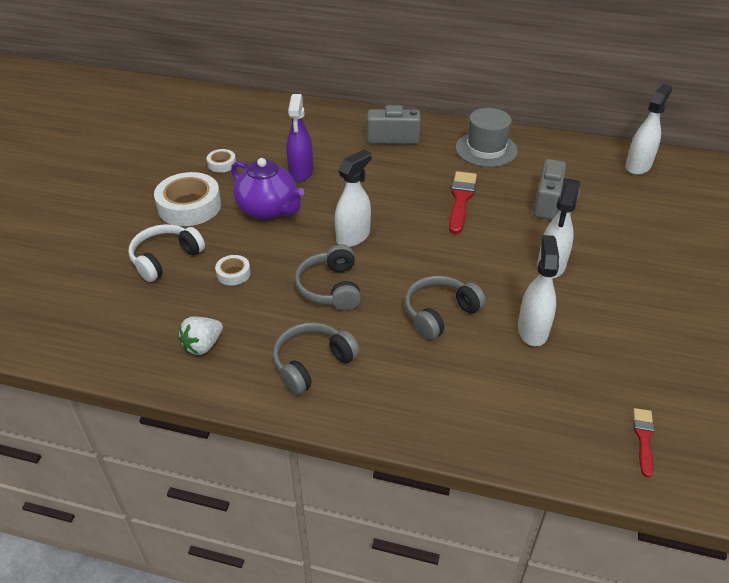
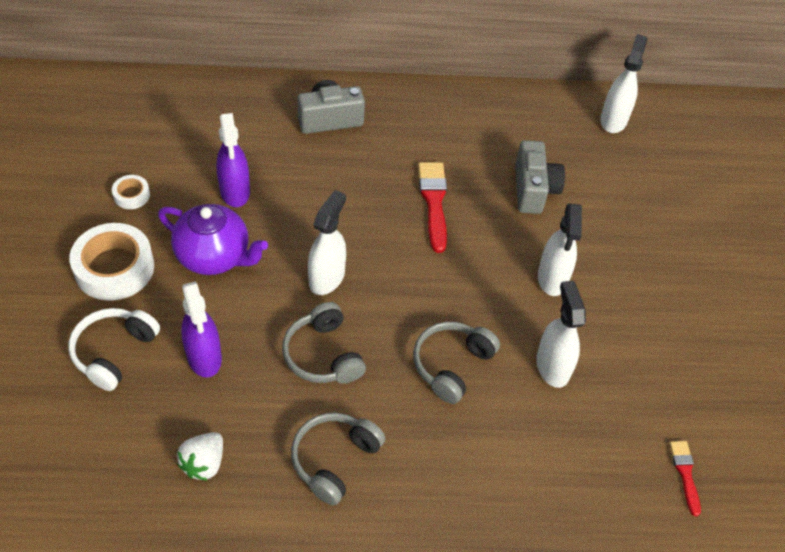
camera: 20 degrees left, 10 degrees up
(233, 273) = (204, 357): white tape -> purple spray bottle
(486, 149) = (443, 121): grey hat -> none

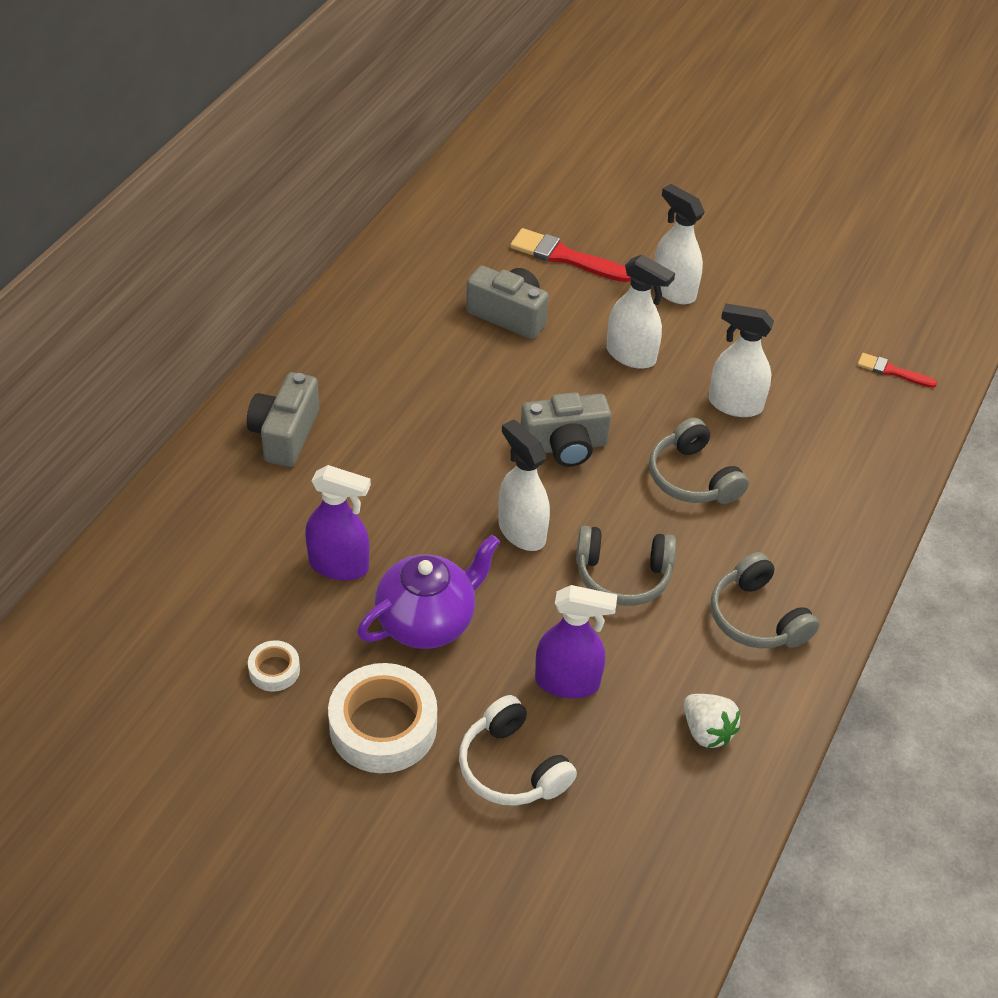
camera: 60 degrees left, 5 degrees down
(426, 272) = (564, 446): none -> grey camera
(434, 202) = (474, 399): red brush -> red brush (566, 257)
(613, 120) = (457, 212): white spray bottle -> white spray bottle (673, 290)

